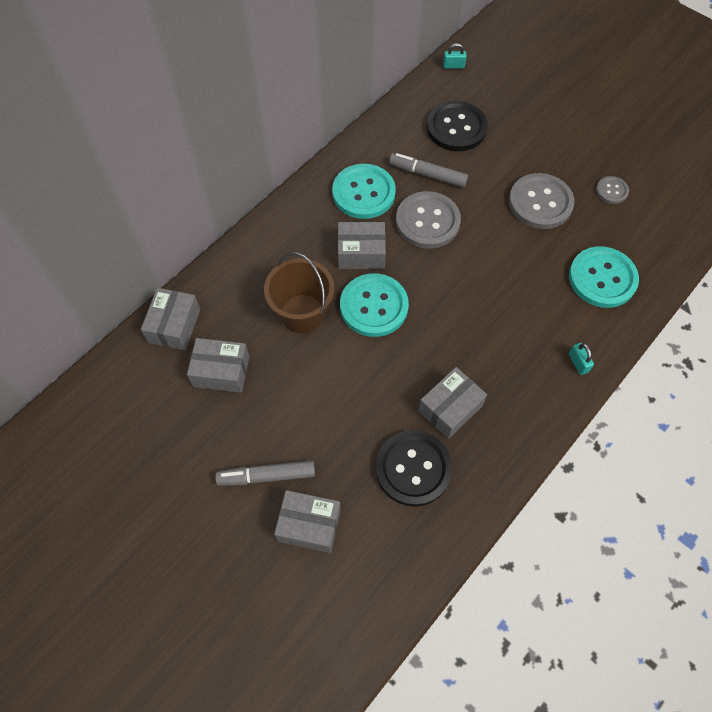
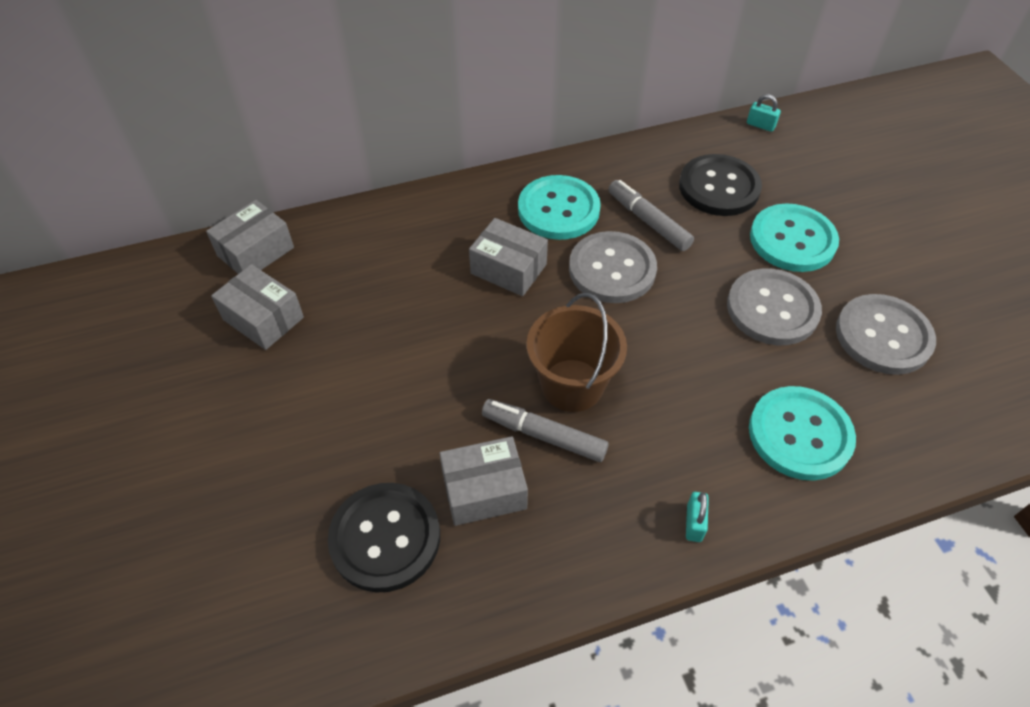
camera: 30 degrees right, 10 degrees down
(267, 476) = (218, 452): grey marker -> grey marker (544, 435)
(302, 313) = (395, 301): brown bucket -> brown bucket (572, 385)
(309, 525) = (217, 534): grey box -> none
(374, 306) = (480, 330): turquoise button -> turquoise button (792, 240)
(611, 191) = (883, 336): grey button -> grey button, size x1.99

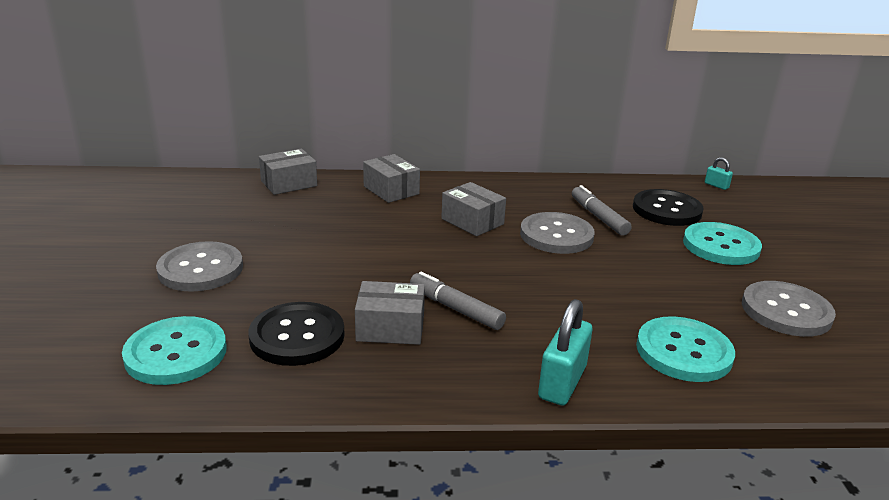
camera: 15 degrees right, 25 degrees down
(263, 318) = (274, 213): grey box -> grey box (391, 190)
(558, 210) = (527, 200): turquoise button -> turquoise button (176, 353)
(572, 385) = (493, 287): brown bucket -> none
(694, 523) = (562, 382): turquoise padlock -> turquoise padlock, size x1.98
(772, 309) = (687, 278): grey button -> grey button (200, 269)

